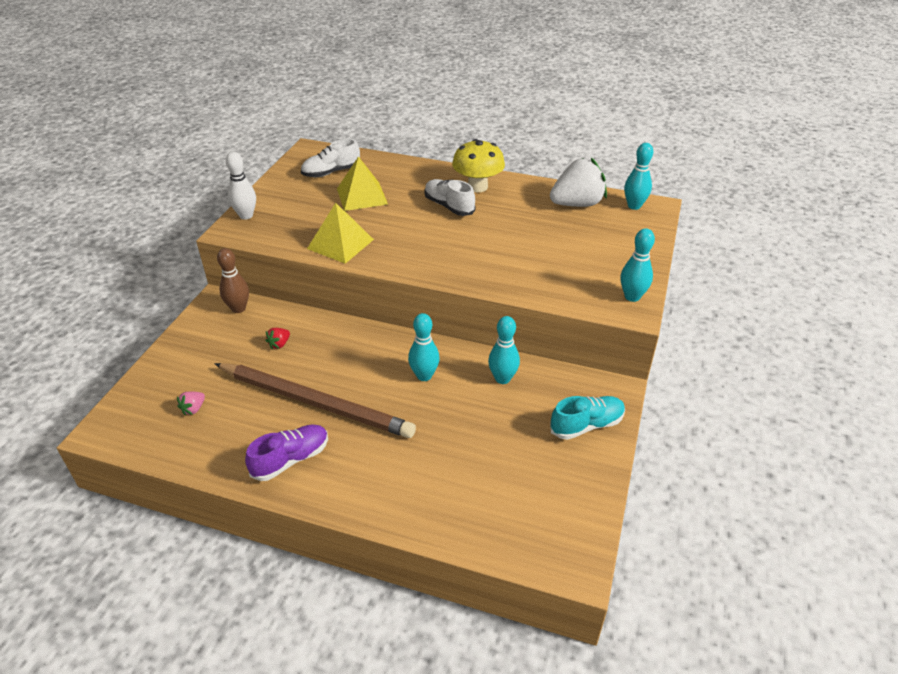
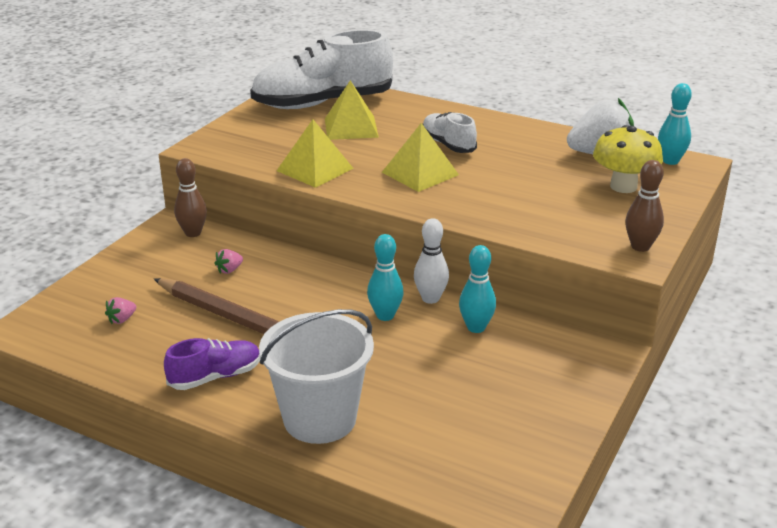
camera: 10 degrees right, 10 degrees down
(246, 216) = (218, 136): white bowling pin -> white bowling pin (430, 298)
(279, 344) = (229, 270): red strawberry -> pink strawberry
(331, 172) = (322, 103): white shoe -> white shoe, size x2.02
(392, 492) = (320, 419): none -> white bucket
(432, 239) = (420, 173): none -> yellow pyramid
(477, 187) = (487, 129): yellow mushroom -> yellow mushroom (623, 186)
(586, 425) = (564, 382): turquoise shoe -> none
(632, 297) = (640, 247): turquoise bowling pin -> brown bowling pin

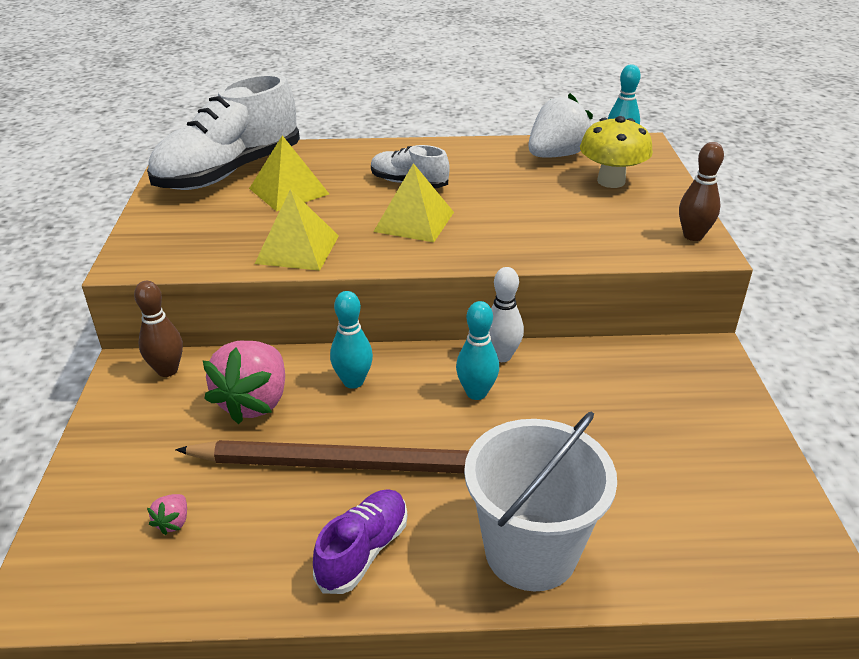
camera: 30 degrees left, 5 degrees up
(229, 270) = (254, 402): pink strawberry -> pink strawberry, size x2.46
(476, 327) = (574, 372): turquoise bowling pin -> turquoise bowling pin (353, 381)

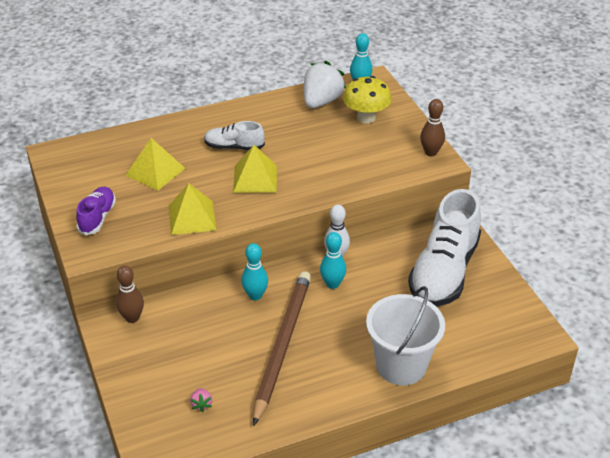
camera: 20 degrees left, 5 degrees up
(229, 172) = (101, 164): white shoe -> white shoe (444, 271)
(254, 402) = (202, 324): pink strawberry -> none
(350, 464) = (282, 346): brown pencil -> brown pencil turned 60 degrees counterclockwise
(363, 551) = (315, 389): purple shoe -> purple shoe (97, 218)

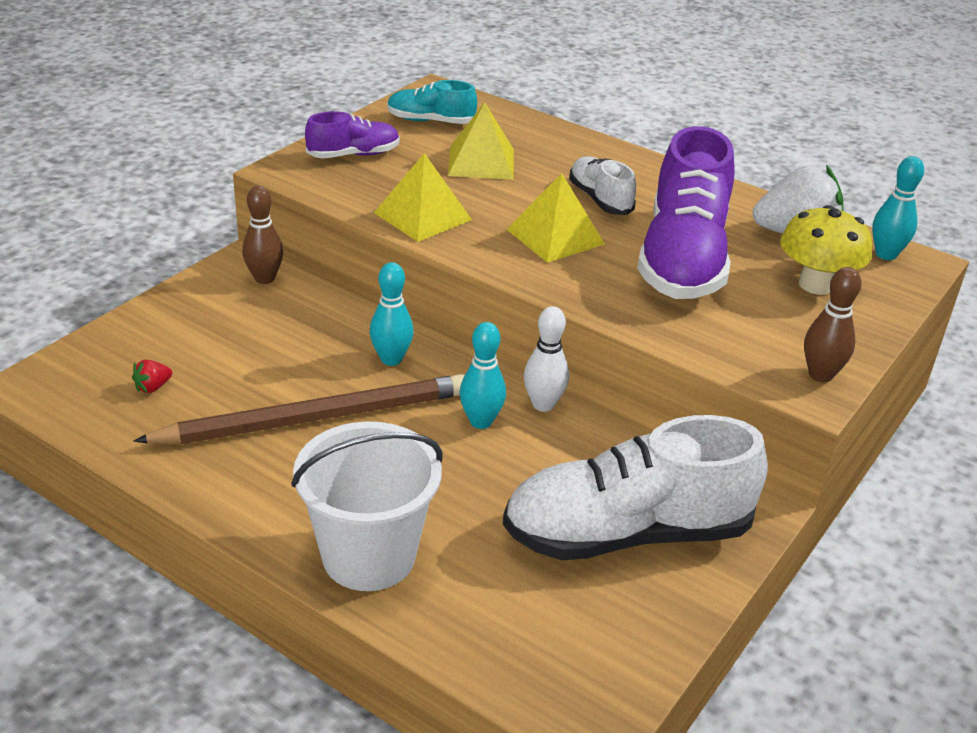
camera: 55 degrees right, 5 degrees down
(88, 171) = (430, 121): none -> turquoise shoe
(201, 404) = (153, 387): pink strawberry -> red strawberry
(312, 147) = (683, 259): none -> purple shoe

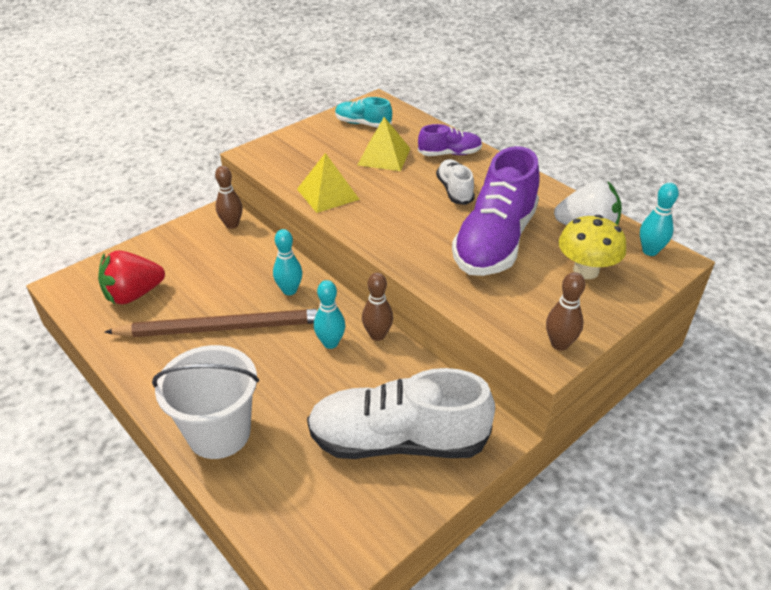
camera: 15 degrees right, 5 degrees up
(153, 387) = (134, 294): red strawberry -> red strawberry, size x2.46
(353, 155) = (301, 145): purple shoe -> purple shoe (449, 154)
(543, 404) = (377, 335): white bowling pin -> brown bowling pin
(555, 236) = (411, 216): yellow pyramid -> none

